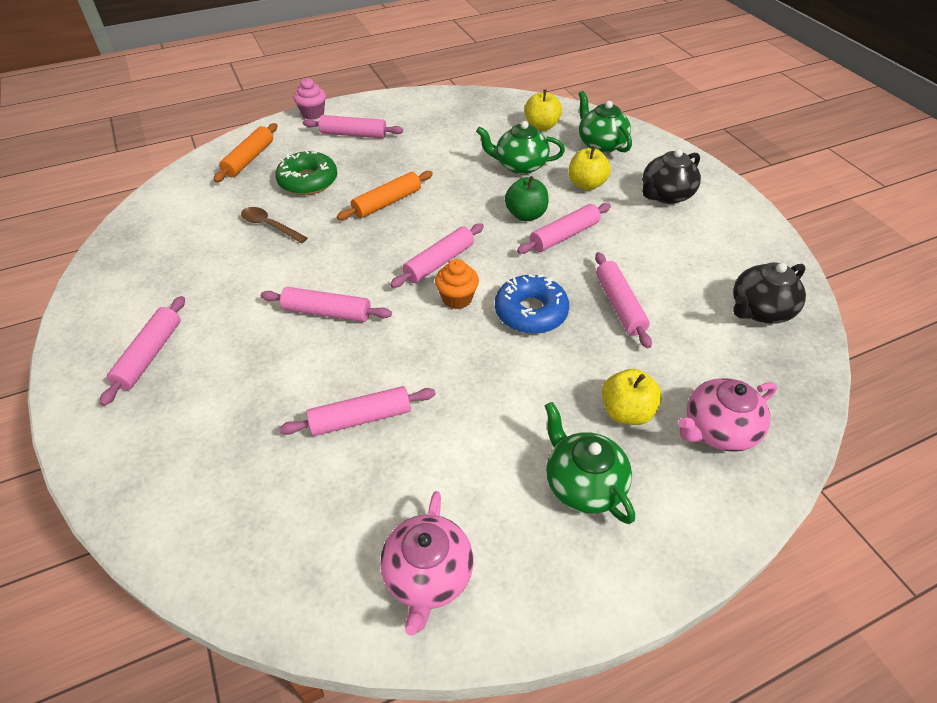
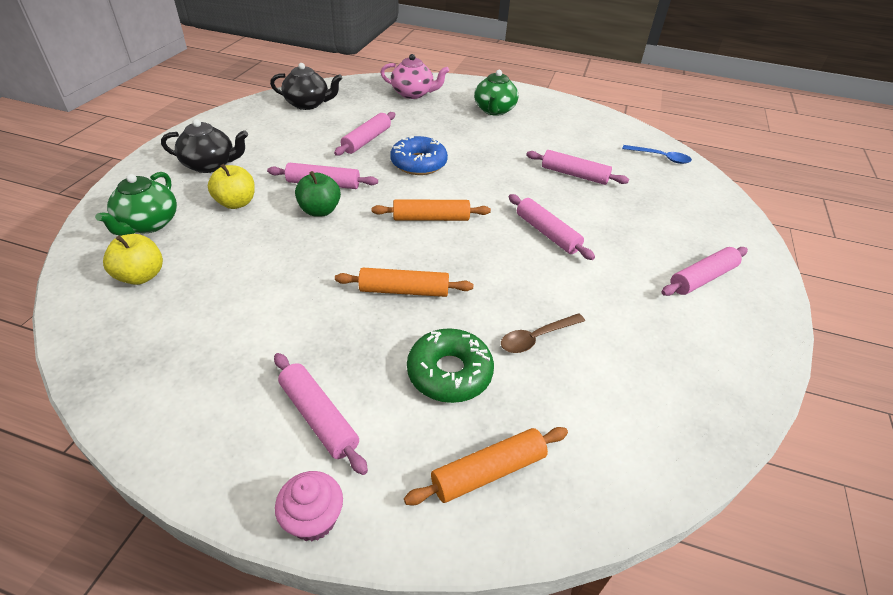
camera: 140 degrees left, 5 degrees down
(264, 558) = (660, 157): none -> blue spoon
(270, 226) = (536, 337): brown spoon -> brown spoon turned 75 degrees clockwise
(428, 576) = (589, 123): pink teapot -> none
(439, 262) = (431, 218): pink rolling pin -> orange rolling pin
(457, 298) = (451, 192): orange cupcake -> none
(519, 166) = (244, 250): green teapot -> none
(626, 412) = (440, 114): yellow apple -> none

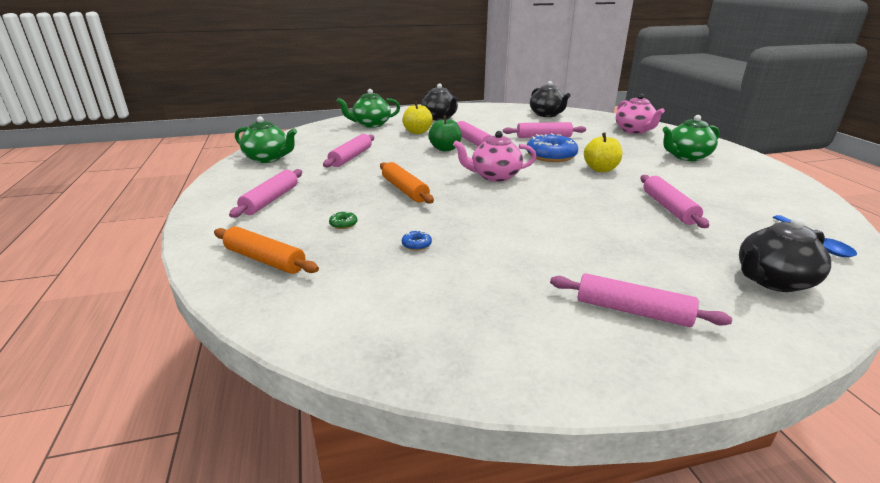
camera: 60 degrees right, 15 degrees down
(141, 276) = (331, 136): yellow apple -> yellow apple (600, 169)
(150, 373) = (268, 158): none -> green teapot
(313, 519) = (198, 220): pink cupcake -> none
(431, 218) = (494, 176): orange rolling pin -> pink teapot
(449, 373) = (343, 224): green donut -> green donut, size x0.41
(536, 337) = (416, 244): brown spoon -> blue donut
(547, 233) = (555, 217): pink rolling pin -> pink rolling pin (351, 157)
(695, 203) = (772, 280): none -> black teapot

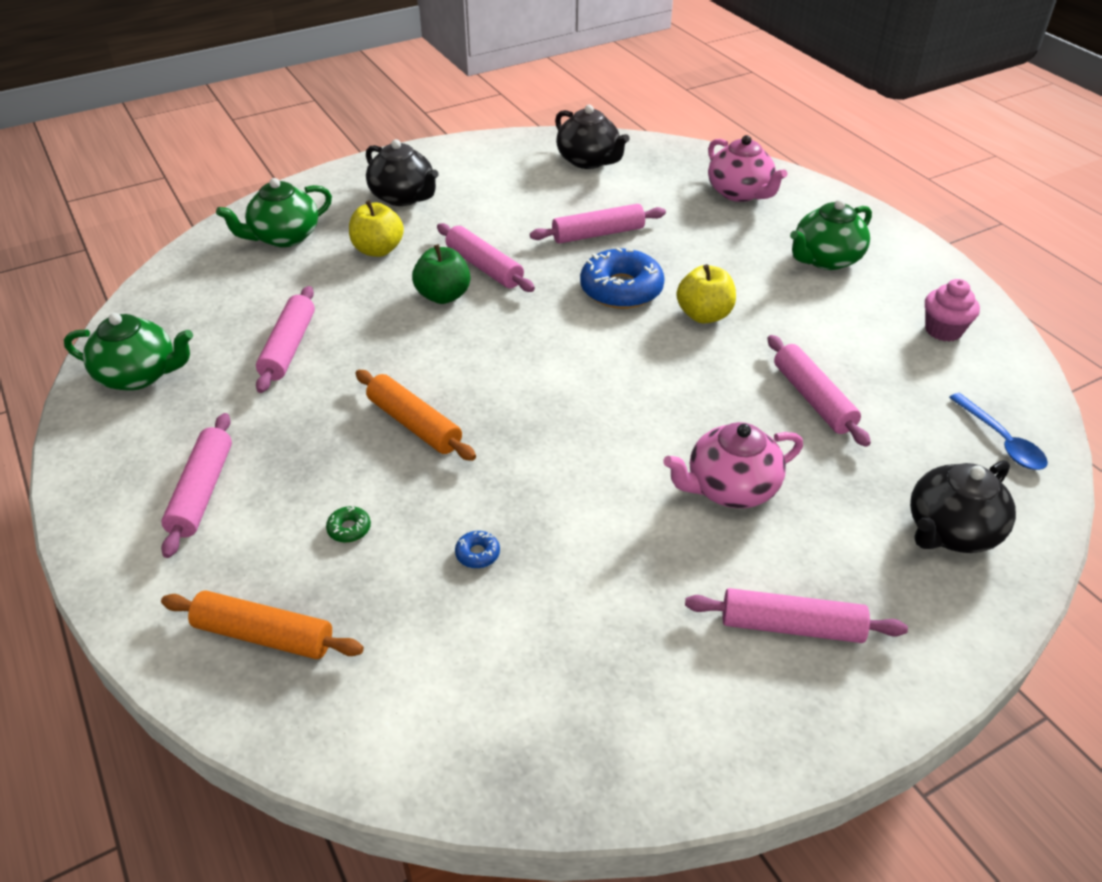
camera: 15 degrees left, 15 degrees up
(494, 176) = (546, 362): pink teapot -> pink teapot (730, 488)
(769, 190) = (943, 330): none -> pink cupcake

